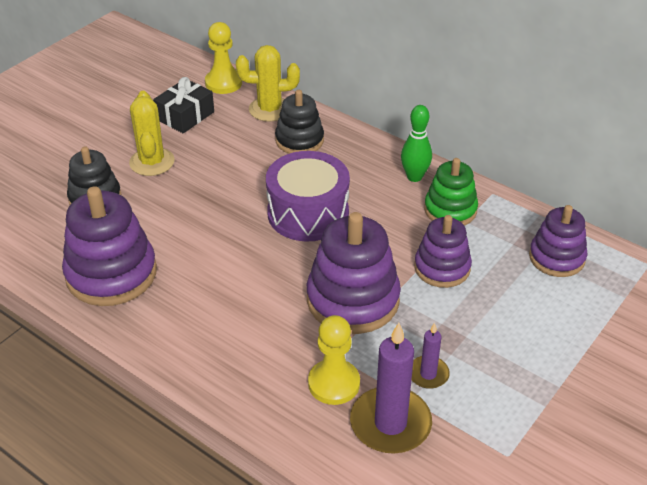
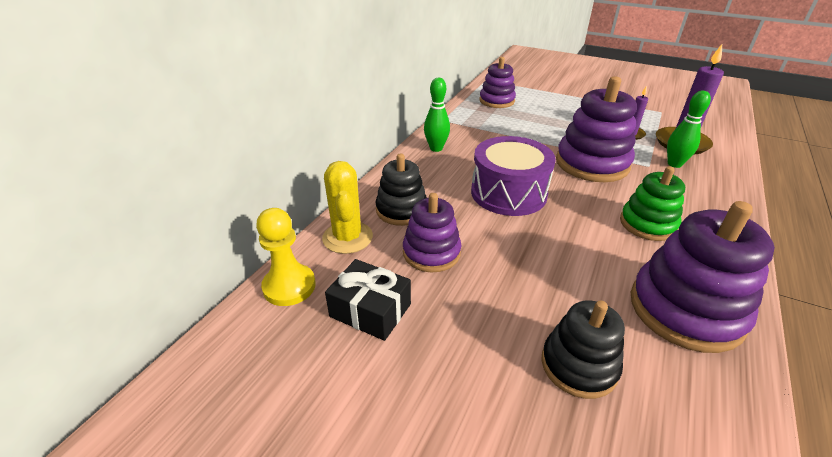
camera: 100 degrees left, 5 degrees down
(152, 162) = (479, 322): yellow cactus -> none
(334, 383) = (674, 164): yellow pawn -> green bowling pin
(442, 268) = (532, 134): purple stacking toy -> purple stacking toy (431, 253)
(450, 210) = (469, 133): green stacking toy -> green stacking toy (647, 224)

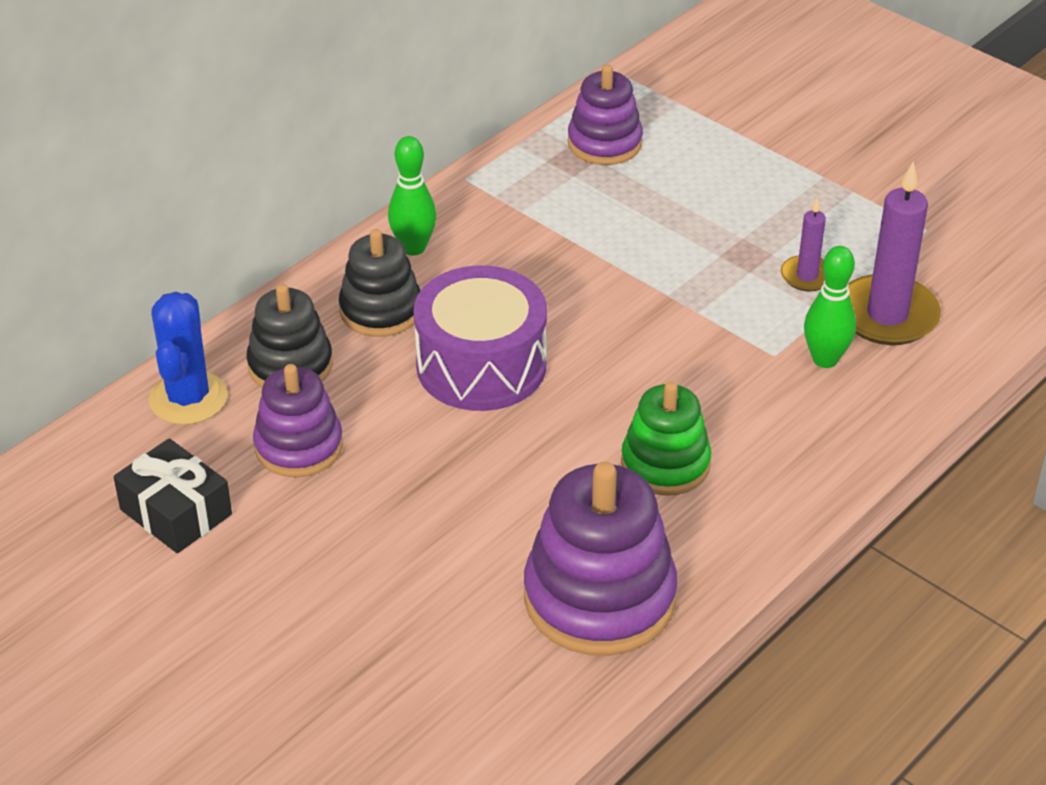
camera: 15 degrees right, 5 degrees up
(289, 286) = (82, 458): yellow pawn -> none
(347, 237) = (188, 398): yellow cactus -> blue cactus
(579, 365) = (400, 631): black stacking toy -> black stacking toy (380, 310)
(592, 163) = (673, 331): purple stacking toy -> none

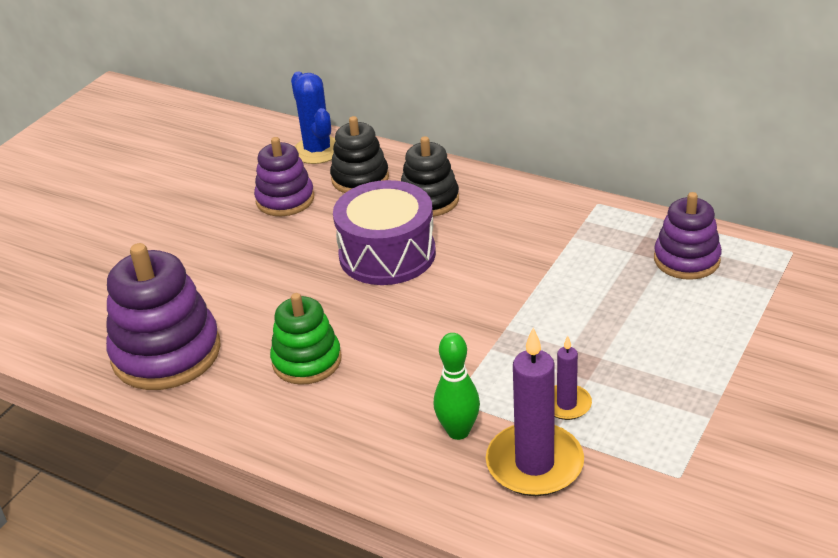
camera: 80 degrees right, 5 degrees down
(176, 512) = (218, 171): black gift -> none
(188, 398) = (317, 150): blue cactus -> blue cactus turned 75 degrees clockwise
(413, 248) = (503, 198): green bowling pin -> none

